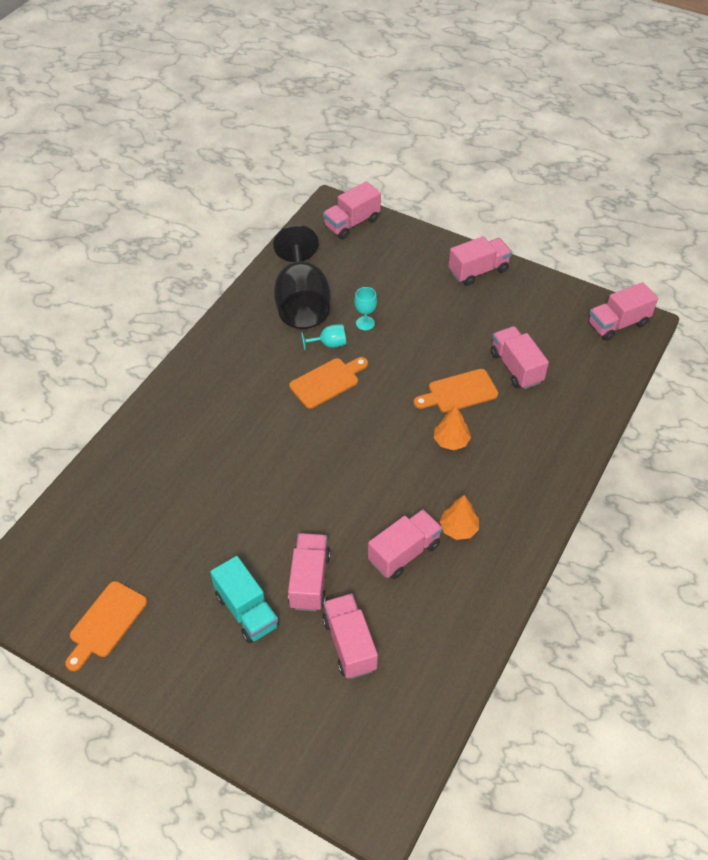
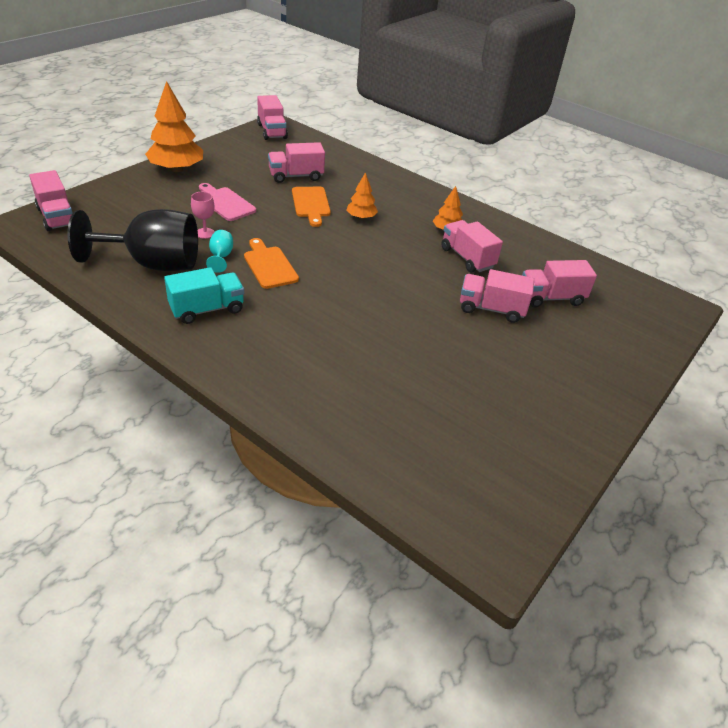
camera: 85 degrees left, 10 degrees down
(106, 623) = (538, 449): orange cutting board -> none
(247, 611) = (522, 349): turquoise truck -> turquoise truck (207, 309)
(365, 323) = (205, 233): turquoise goblet -> pink goblet
(428, 324) = (225, 203): none -> pink cutting board
(478, 271) = (176, 169): pink truck -> orange tree

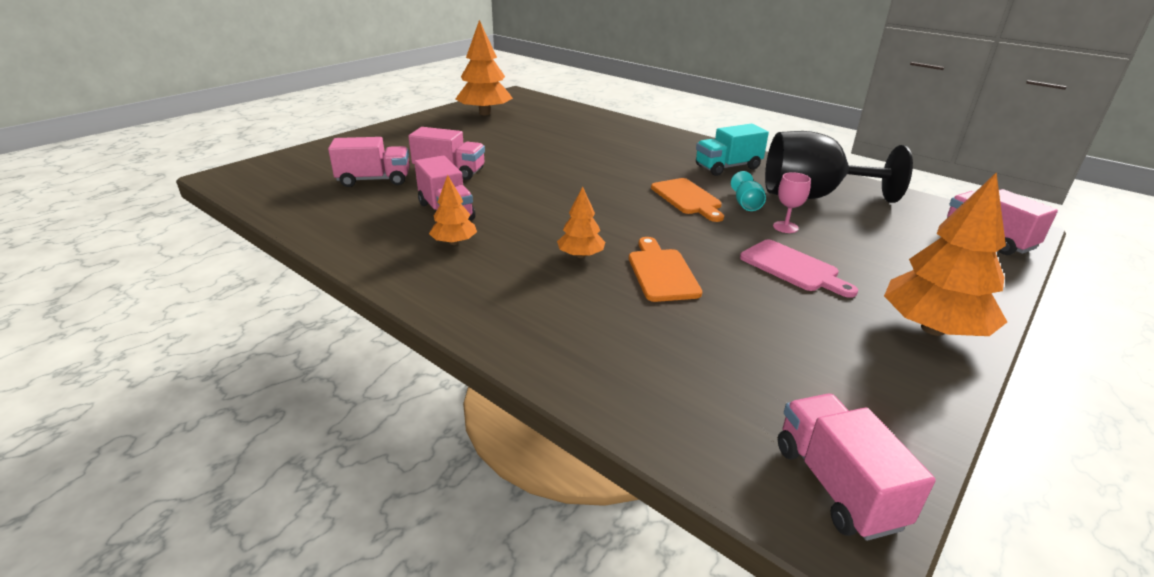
camera: 175 degrees left, 10 degrees down
(296, 176) = (706, 327): pink truck -> none
(515, 455) = (485, 113): none -> orange tree

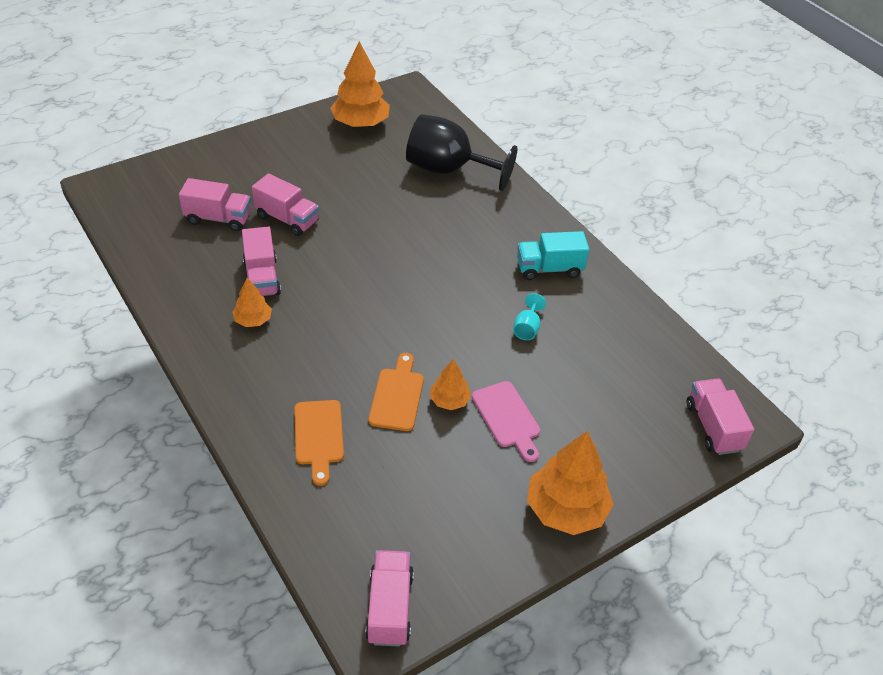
camera: 15 degrees right, 15 degrees up
(581, 255) = (344, 360): orange tree -> orange tree (449, 401)
(687, 198) = (479, 307): orange cutting board -> orange cutting board (319, 436)
(785, 227) = (539, 367): pink goblet -> none
(812, 196) = (598, 332): black goblet -> black goblet (448, 170)

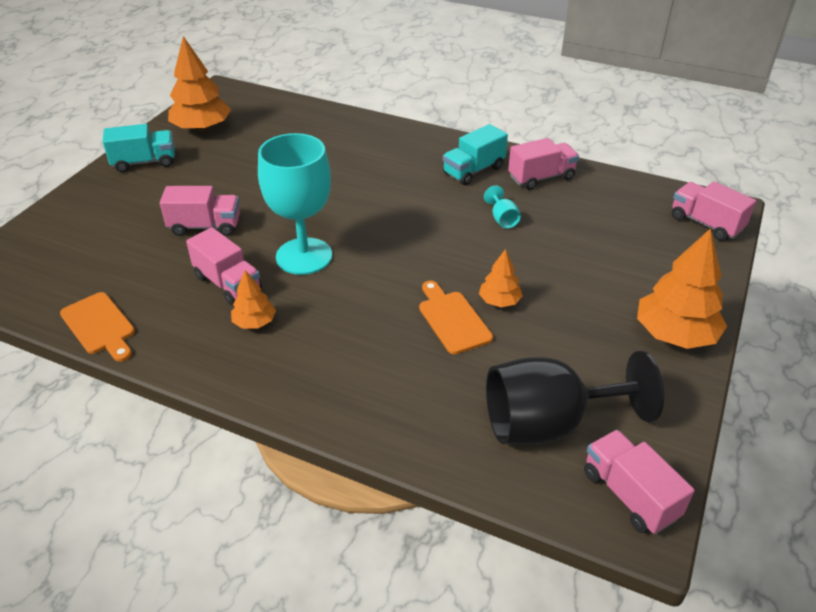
camera: 30 degrees left, 5 degrees down
(218, 218) = (133, 253): pink truck -> pink truck (541, 177)
(291, 138) = (144, 162): none -> turquoise truck
(319, 436) = (417, 388): orange cutting board -> orange cutting board (99, 326)
(336, 282) = (304, 256): none -> turquoise goblet
(448, 170) = (317, 134): black goblet -> black goblet (548, 424)
(507, 418) = (558, 291): pink cutting board -> none

